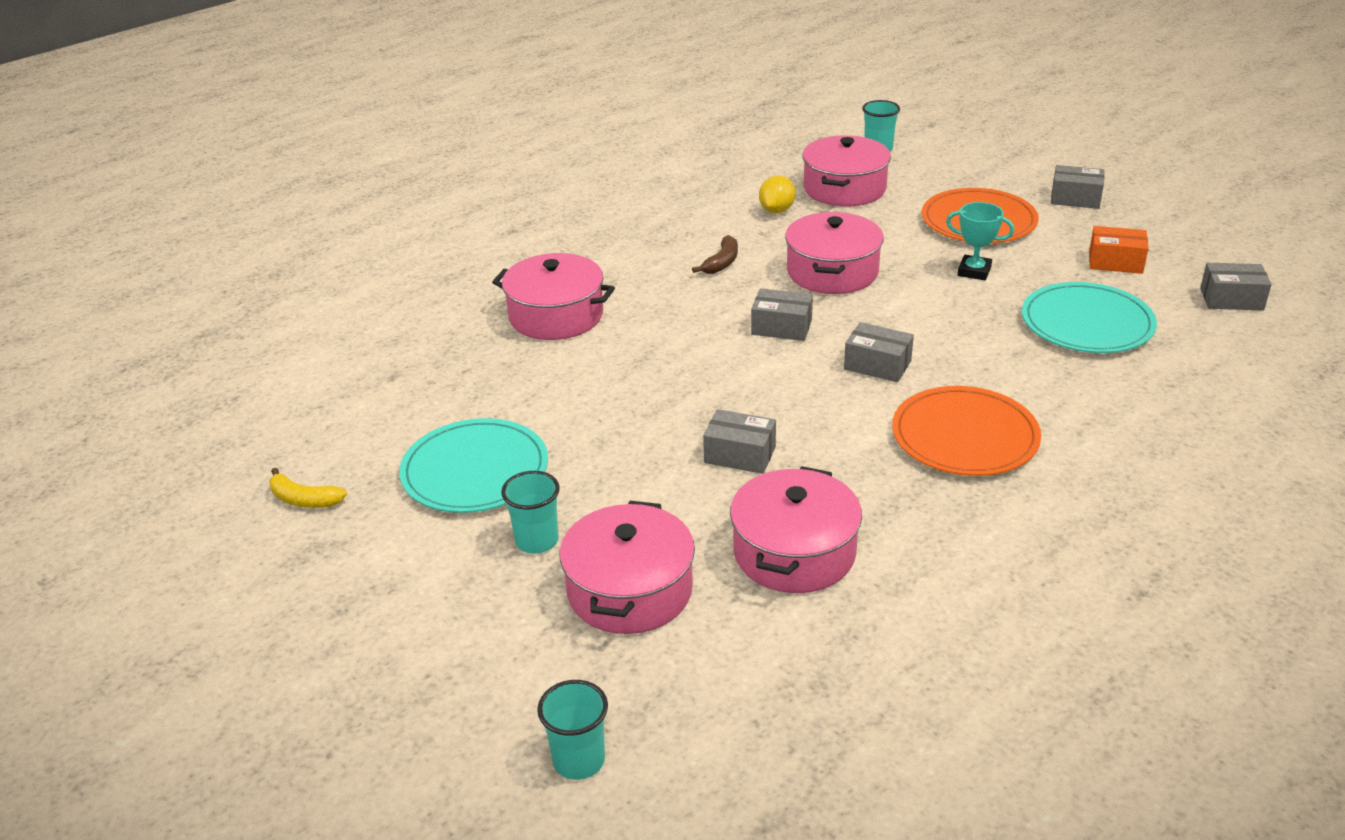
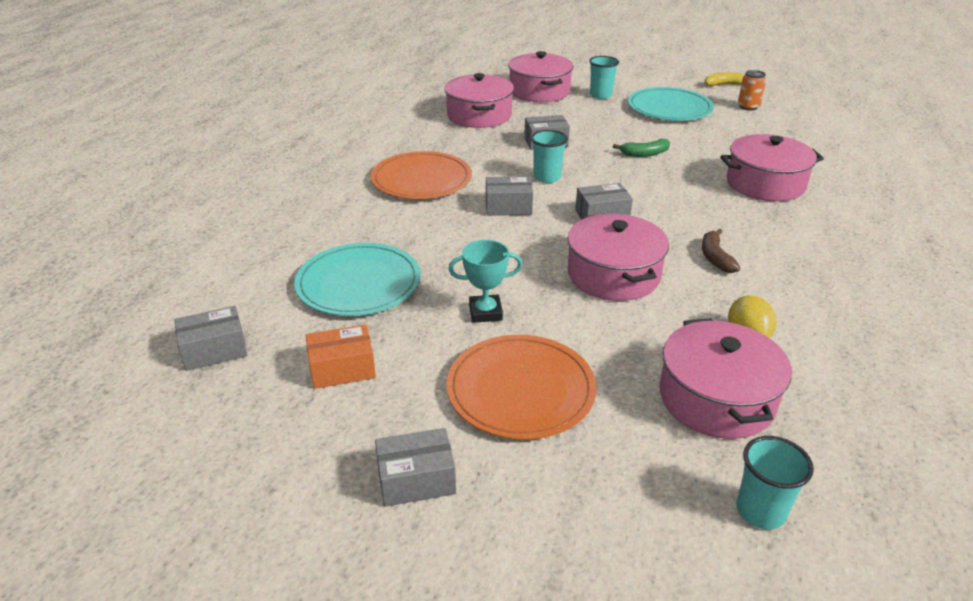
camera: 150 degrees right, 0 degrees up
(362, 436) = (748, 107): none -> orange can
(579, 760) = (505, 58): turquoise cup -> turquoise cup (547, 177)
(630, 394) = (644, 154): none -> green banana

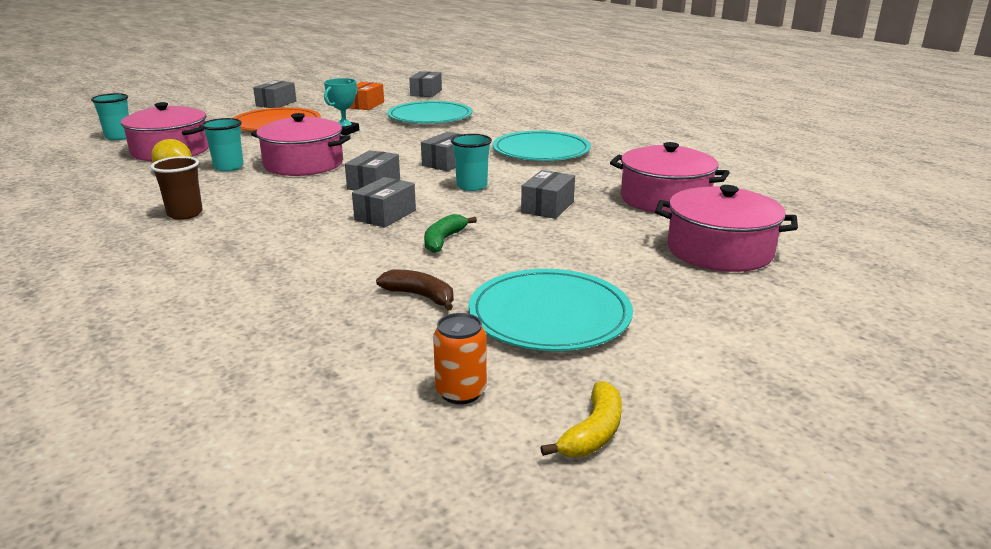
camera: 125 degrees right, 10 degrees down
(421, 179) = (541, 151): orange plate -> turquoise plate
(600, 95) = (662, 285): turquoise cup -> turquoise cup (229, 167)
(644, 185) = (385, 215): none -> grey box
(715, 257) = (244, 196): brown banana -> brown banana (420, 296)
(765, 184) = (270, 270): pink pot -> none
(781, 262) = (185, 214): none -> brown cup

